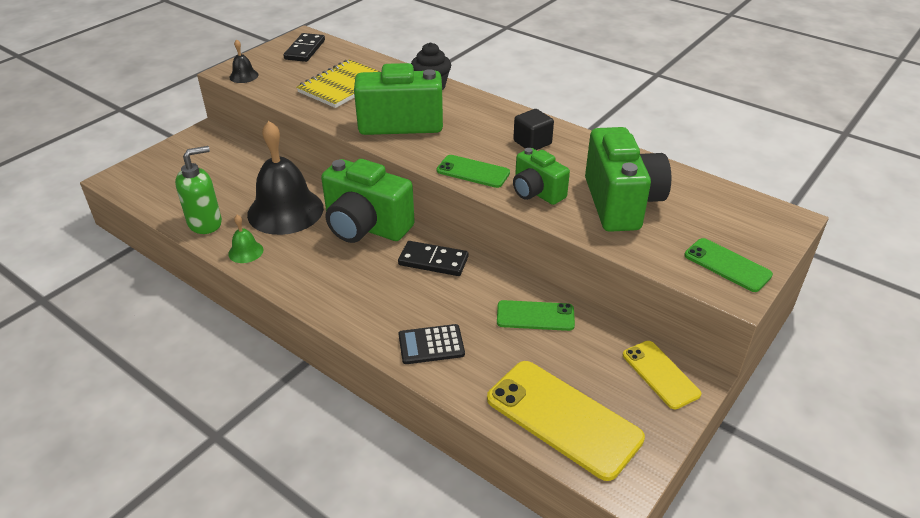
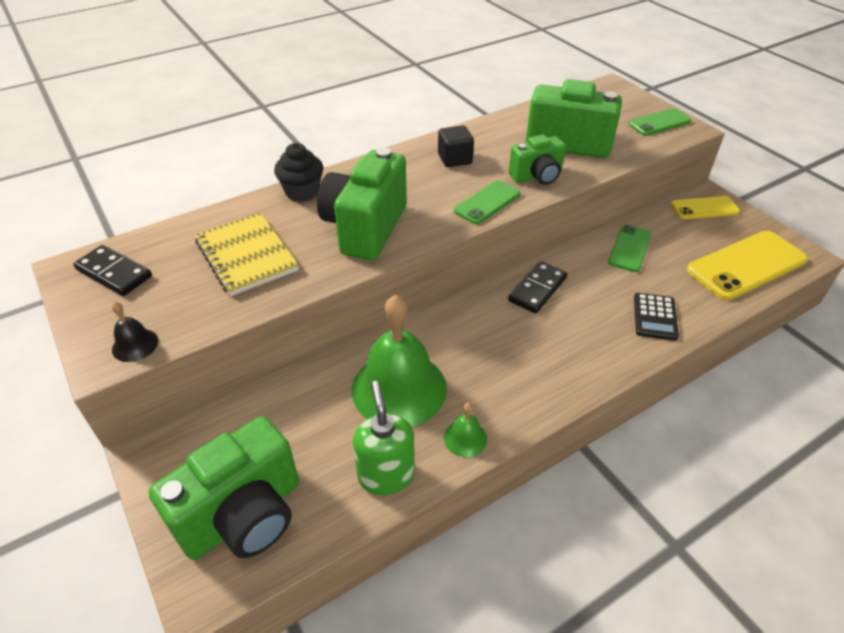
camera: 70 degrees left, 5 degrees up
(285, 211) = (399, 388): black bell -> green bell
(366, 227) = (462, 325): green camera -> green camera (243, 515)

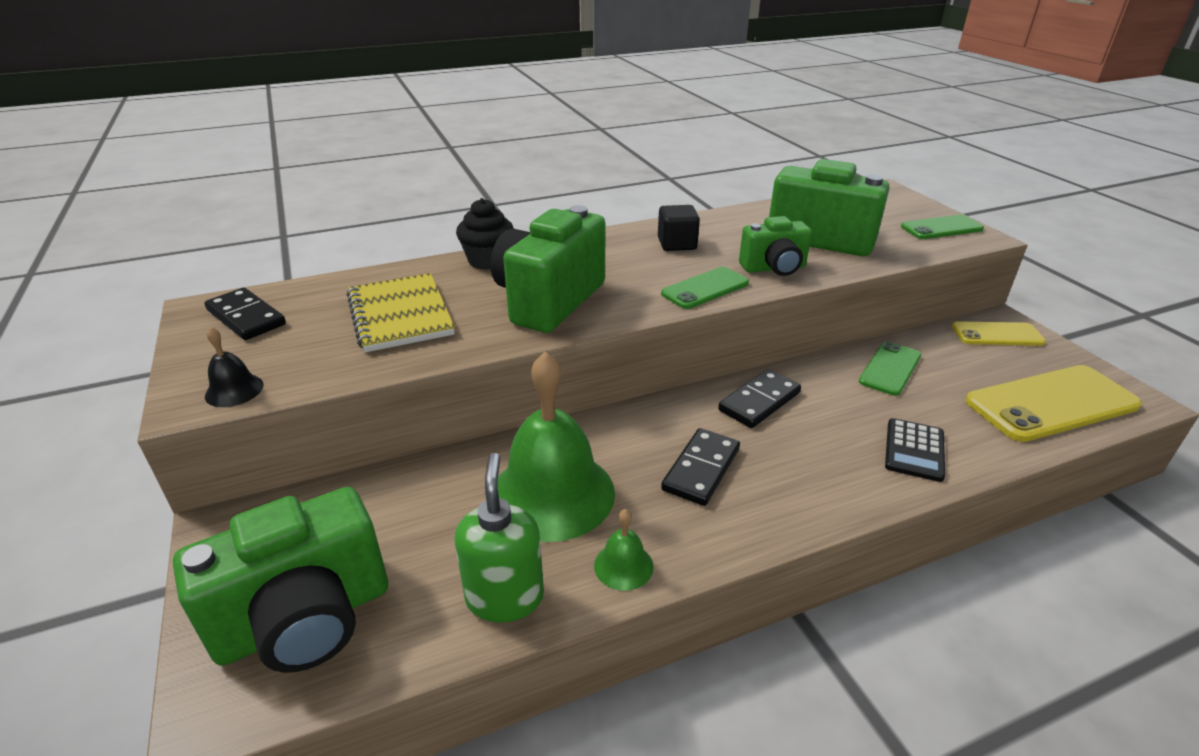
camera: 10 degrees right, 10 degrees down
(505, 353) = (701, 469): none -> black domino

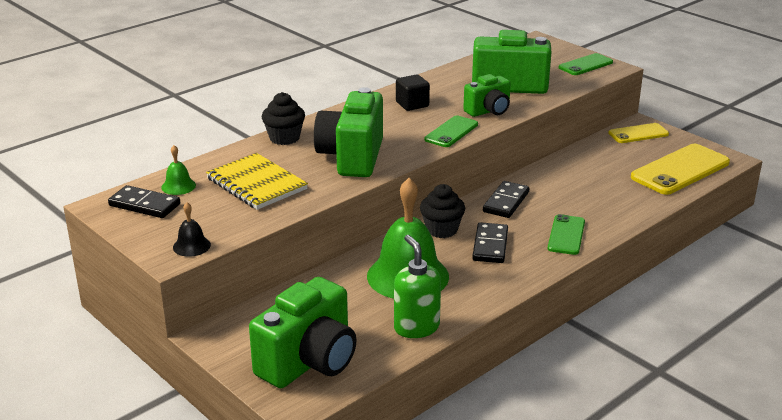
camera: 20 degrees left, 5 degrees down
(623, 566) = (473, 299): green bell -> green bell (178, 186)
(645, 426) = (441, 230): none -> black cupcake
(890, 369) = (579, 167): green phone -> green phone (566, 235)
(914, 450) = (610, 211): black calculator -> none

